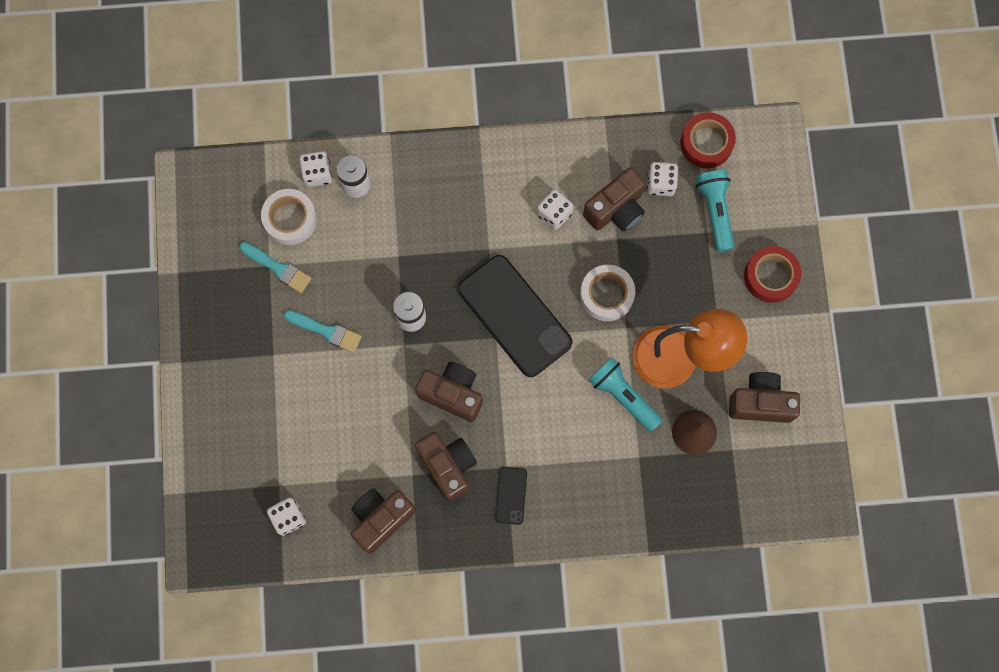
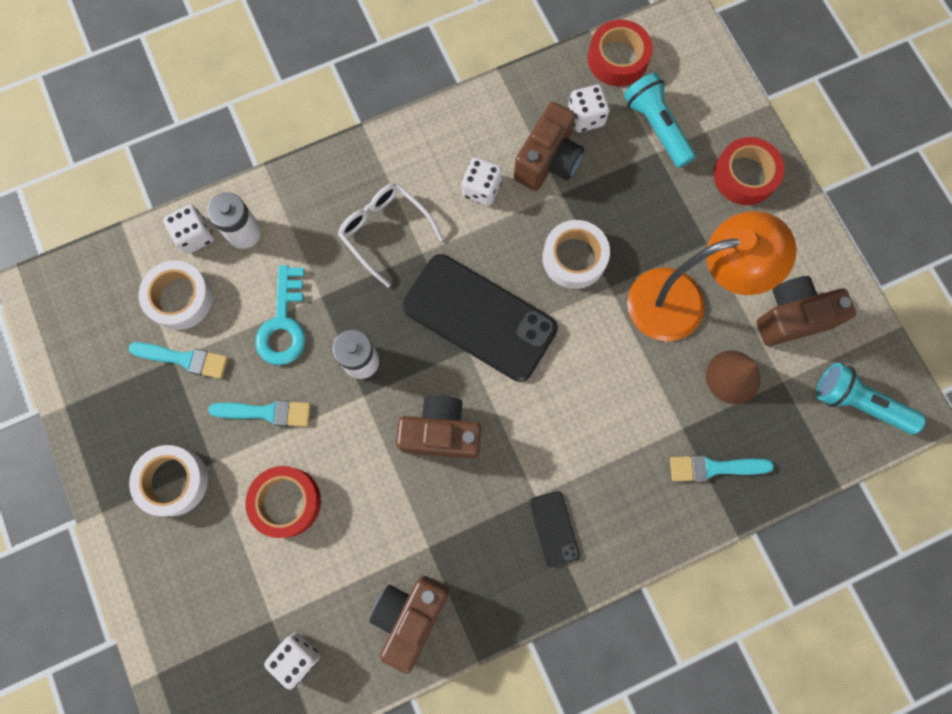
camera: 20 degrees left, 0 degrees up
(240, 358) = (173, 481): none -> white tape
(318, 403) = (286, 502): none -> red tape
(362, 267) = (283, 323): none -> turquoise key
(448, 466) = (467, 520): brown camera -> none
(466, 222) = (385, 231): none -> white glasses
(623, 396) = (637, 365): turquoise flashlight -> turquoise flashlight (858, 403)
(651, 495) = (714, 468): none -> turquoise brush

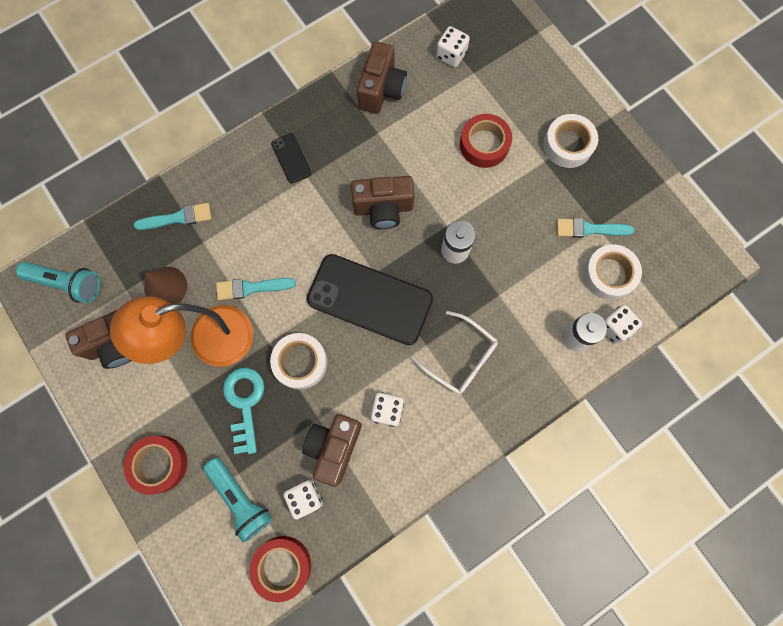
camera: 170 degrees right, 0 degrees up
(266, 412) = (516, 201): turquoise brush -> turquoise brush (251, 288)
(283, 323) = (522, 268): turquoise key -> turquoise key (245, 403)

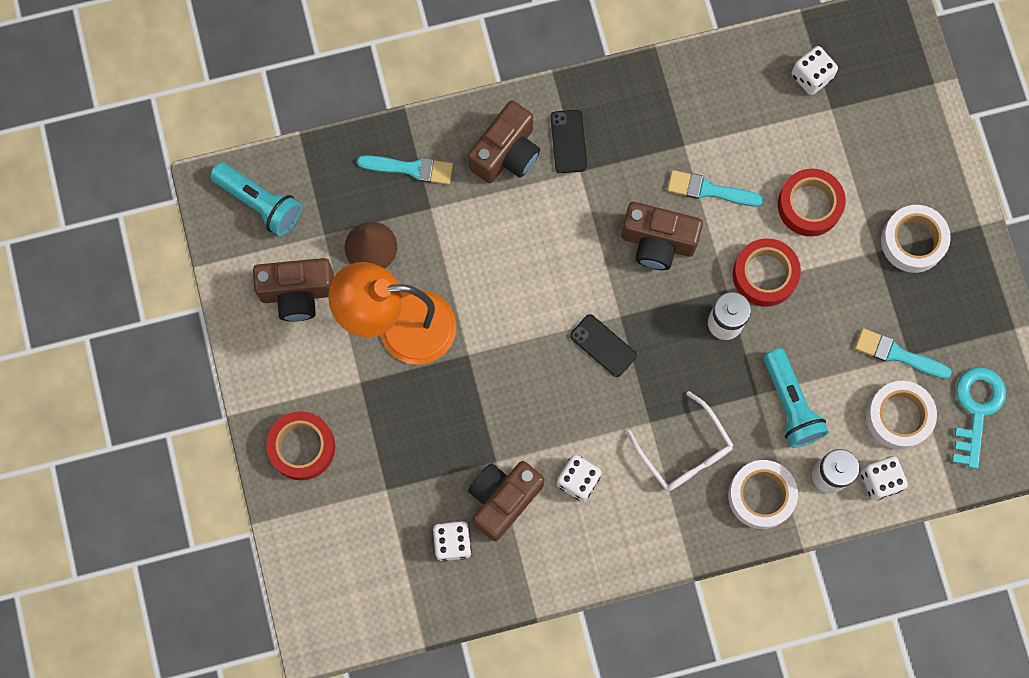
camera: 20 degrees right, 0 degrees up
(240, 499) = (380, 518): turquoise flashlight -> turquoise flashlight (790, 404)
(245, 403) = (419, 414): turquoise key -> turquoise key (976, 409)
(251, 288) = (469, 283): turquoise brush -> turquoise brush (709, 190)
(282, 566) = (402, 607): red tape -> red tape (764, 275)
(300, 362) = (497, 390): white tape -> white tape (761, 495)
(370, 299) = (603, 346): black phone -> black phone, size x0.45
(381, 90) = (708, 92): brown camera -> brown camera (506, 153)

